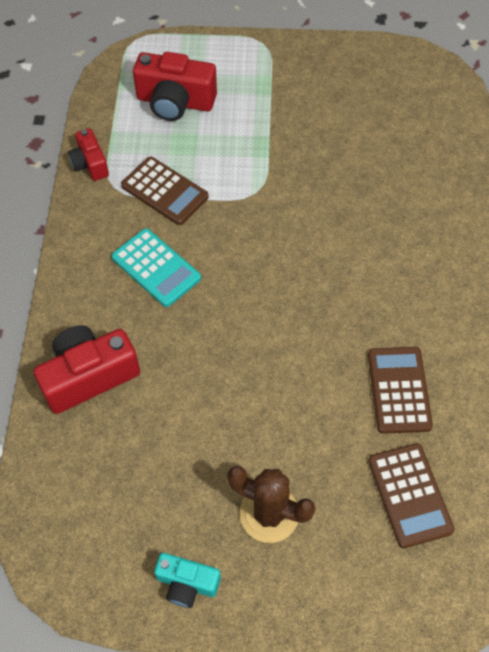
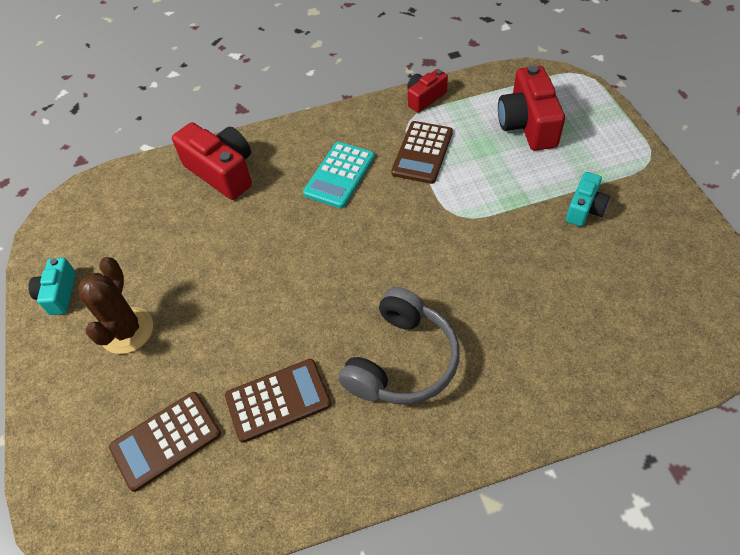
camera: 75 degrees right, 5 degrees down
(293, 105) = (584, 209): none -> turquoise camera
(392, 284) = (402, 360): none -> grey headphones

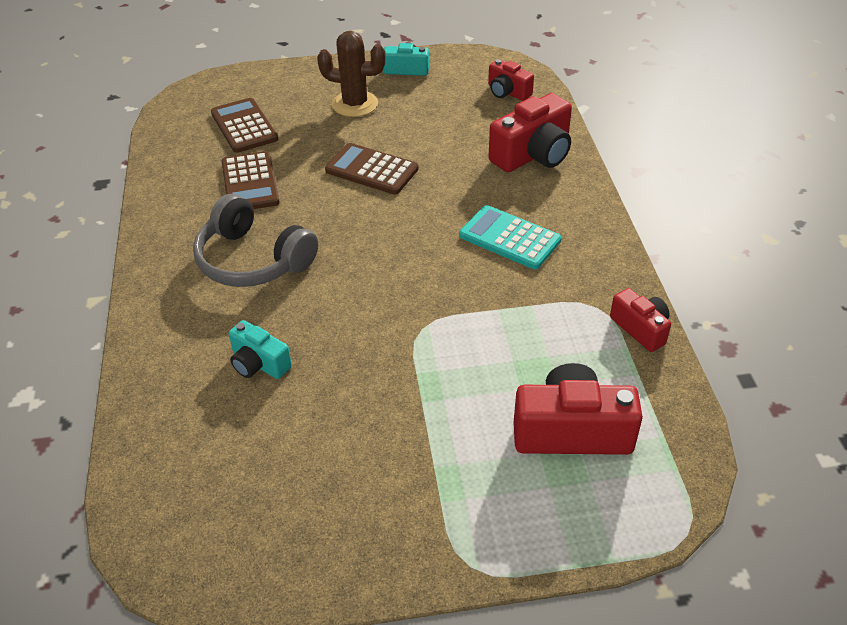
camera: 95 degrees right, 10 degrees down
(116, 201) = (507, 92): none -> red camera
(422, 153) = (533, 312): brown calculator -> brown calculator (372, 170)
(584, 209) = (397, 455): turquoise camera -> turquoise camera (259, 363)

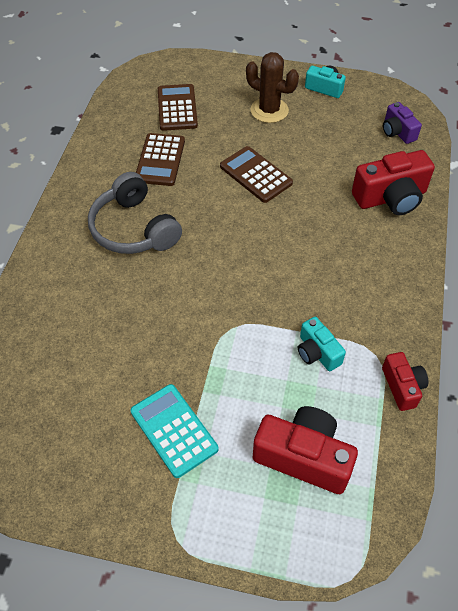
camera: 20 degrees right, 10 degrees up
(259, 363) = (101, 318): turquoise camera -> turquoise camera (317, 352)
(507, 92) = (397, 132): red camera -> purple camera
(509, 238) = (335, 270): turquoise calculator -> turquoise calculator (174, 430)

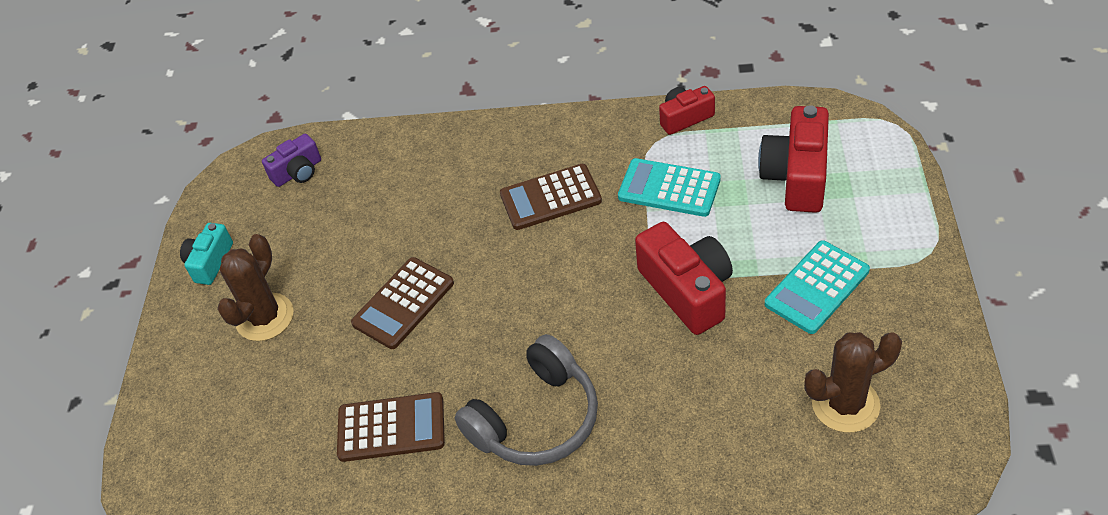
camera: 95 degrees left, 5 degrees down
(60, 412) = (845, 404): none -> brown cactus
(177, 108) = (267, 440): brown calculator -> brown calculator (550, 198)
(317, 352) = (669, 188): turquoise camera -> turquoise calculator
(391, 198) = (420, 162): red camera -> red camera (687, 290)

